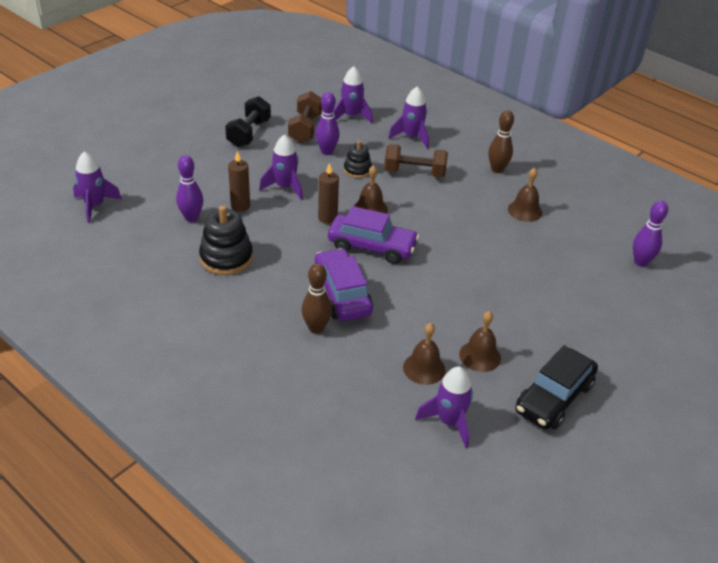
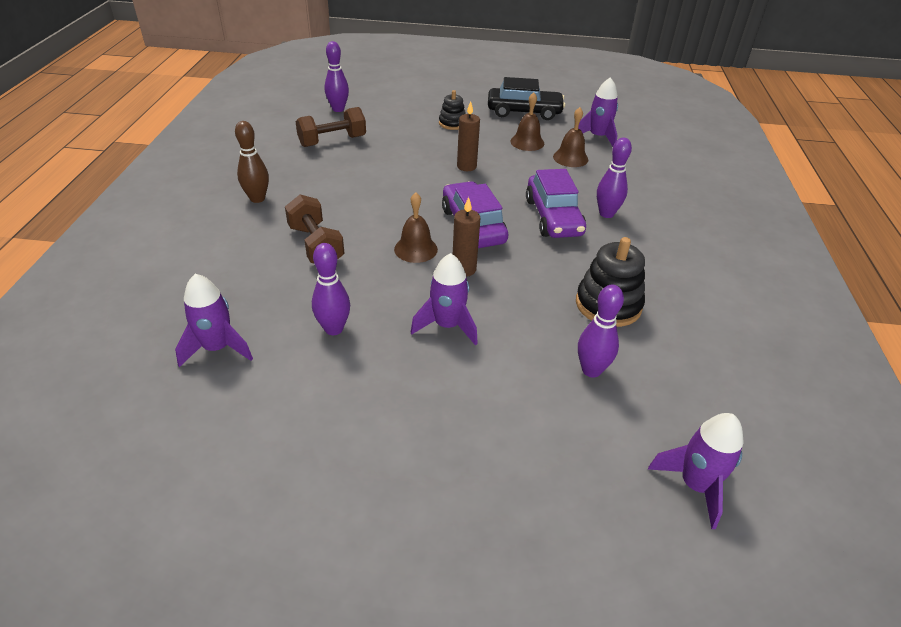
camera: 125 degrees left, 0 degrees up
(240, 206) = (522, 342): brown candle -> brown candle (466, 166)
(249, 133) = (358, 433): black dumbbell -> none
(305, 128) = (291, 378): brown dumbbell -> brown dumbbell (332, 141)
(316, 328) = (606, 214): brown bowling pin -> purple bowling pin
(342, 294) = (553, 217): purple car -> purple car turned 45 degrees counterclockwise
(357, 170) = (351, 287): black stacking toy -> black stacking toy (452, 123)
(412, 137) = (233, 275): purple rocket -> none
(525, 211) = (319, 167): brown bell -> none

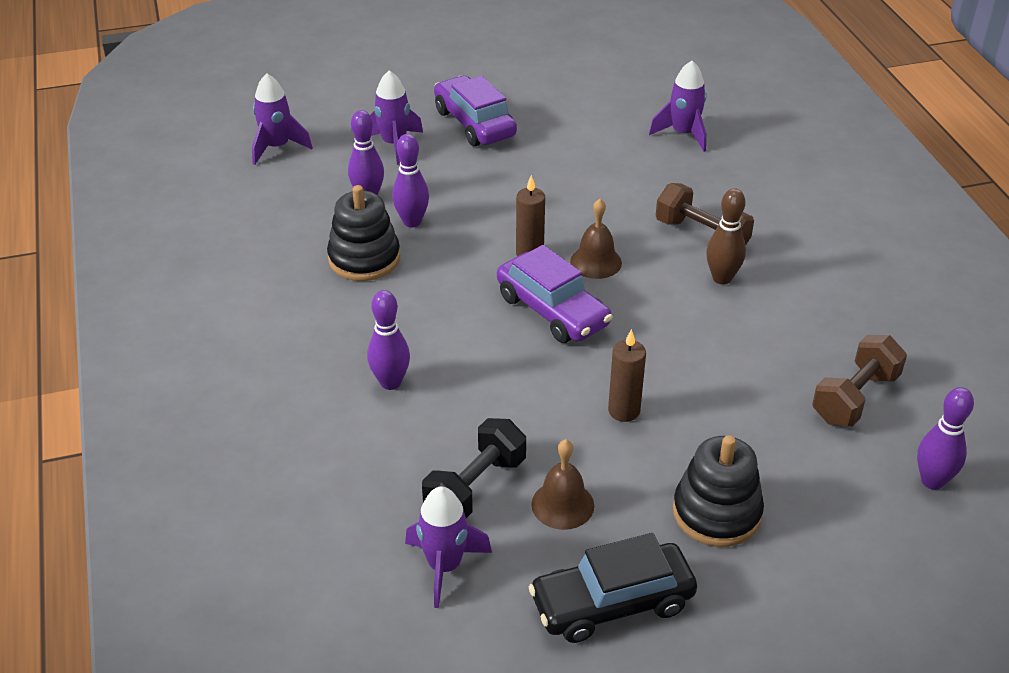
camera: 160 degrees right, 0 degrees up
(257, 199) = (829, 271): brown bowling pin -> brown bowling pin (722, 278)
(334, 329) = (607, 170): purple bowling pin -> purple bowling pin (412, 222)
(447, 326) = (511, 198): purple rocket -> purple rocket (394, 144)
(452, 123) = (716, 513): black stacking toy -> black stacking toy, size x1.65
(553, 217) = (459, 354): purple car -> purple car (474, 123)
(570, 158) = (475, 487): brown bell -> black dumbbell

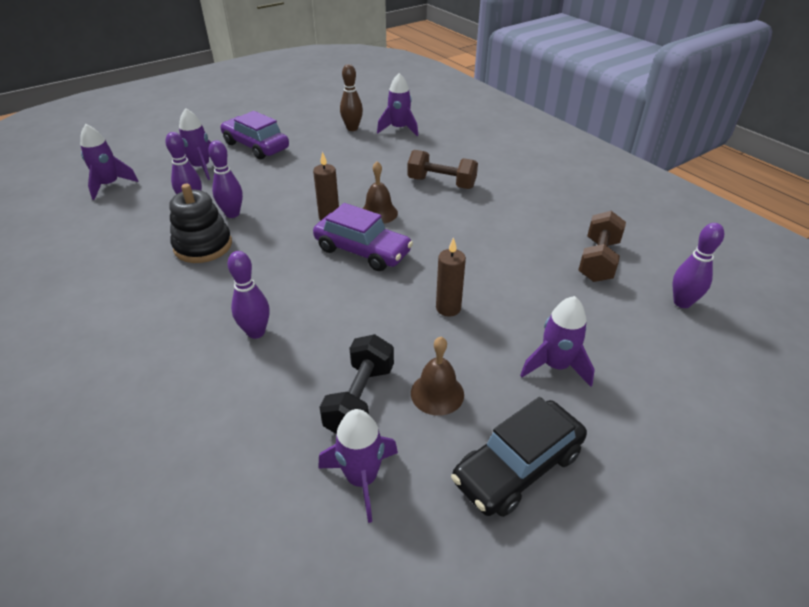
camera: 20 degrees left, 0 degrees up
(716, 513) = (555, 366): black stacking toy -> purple rocket
(722, 278) = (469, 205): brown bowling pin -> brown bowling pin (352, 128)

